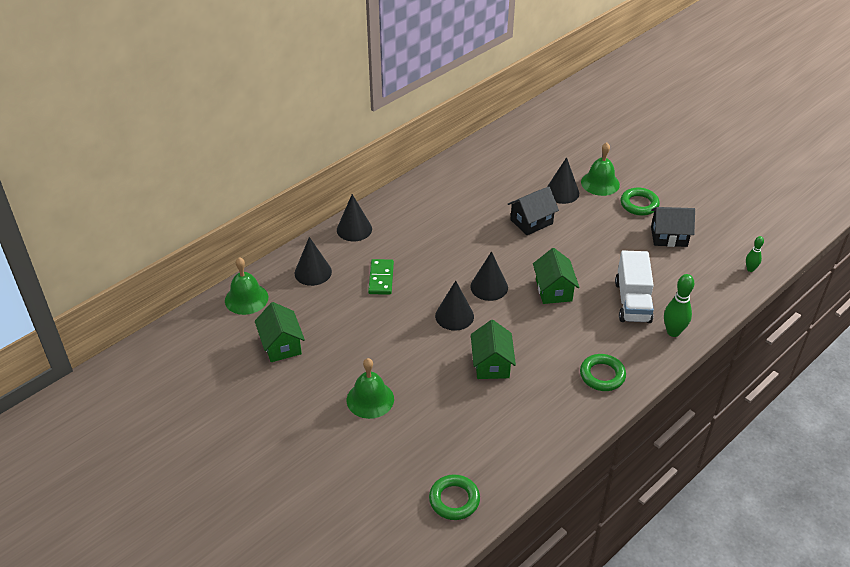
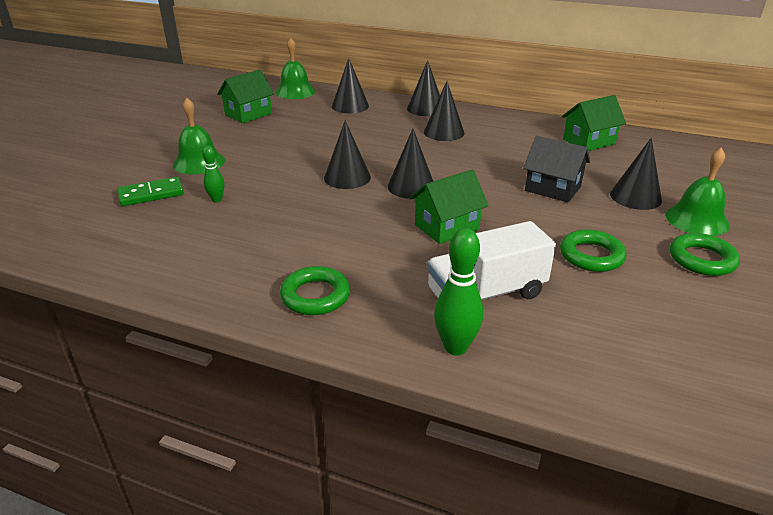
camera: 65 degrees right, 10 degrees down
(381, 278) = (369, 133): green domino -> green domino (151, 194)
(409, 237) = (444, 132): none -> black cone
(454, 500) = (66, 234): green ring -> green ring (591, 256)
(491, 364) = (286, 213): green house -> green house (589, 141)
(669, 236) = (669, 301): black house -> none
(750, 269) = (710, 417): green bowling pin -> green bowling pin (216, 199)

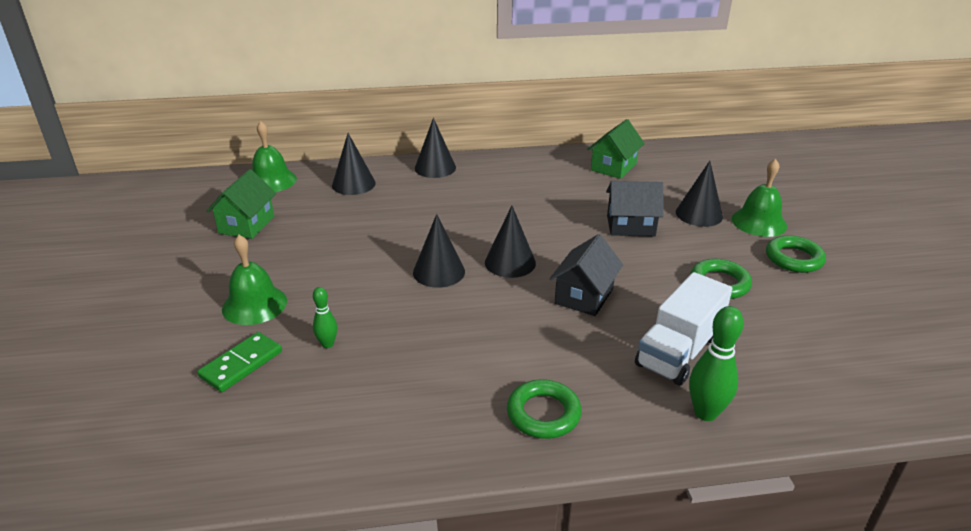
camera: 30 degrees left, 0 degrees up
(444, 132) = (479, 191): black cone -> none
(446, 227) = (584, 296): green house -> black house

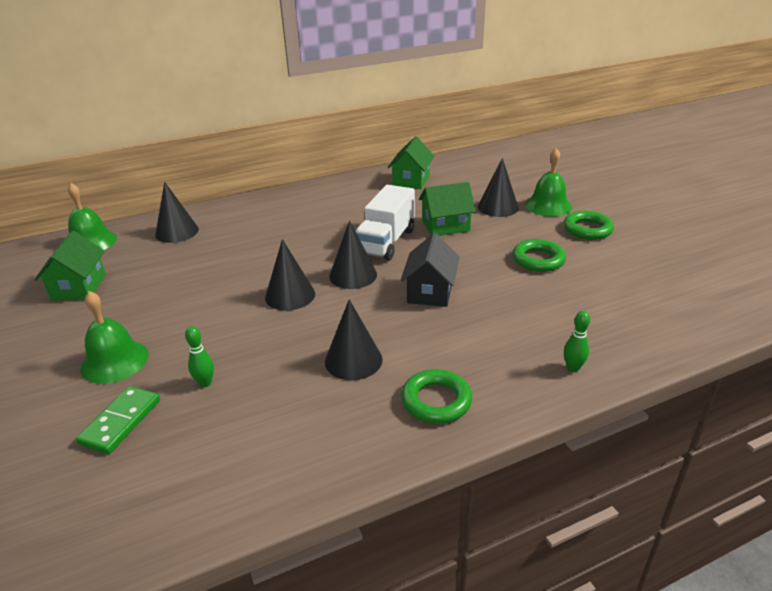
camera: 15 degrees left, 0 degrees up
(435, 168) = (251, 205): black cone -> black cone (353, 360)
(630, 226) = (445, 226): black house -> green house
(679, 351) = (529, 322): white truck -> white truck (386, 242)
(705, 413) = (572, 368): green bowling pin -> green bowling pin, size x0.59

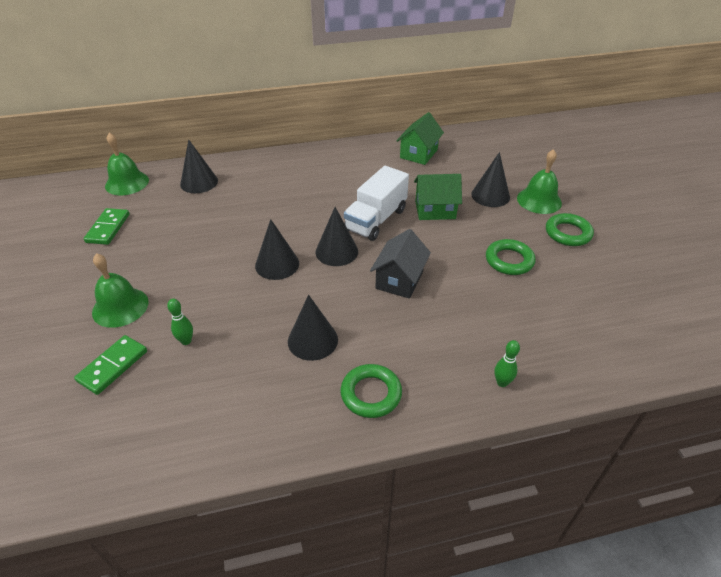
camera: 10 degrees right, 10 degrees up
(79, 287) = (108, 228): green house -> green domino

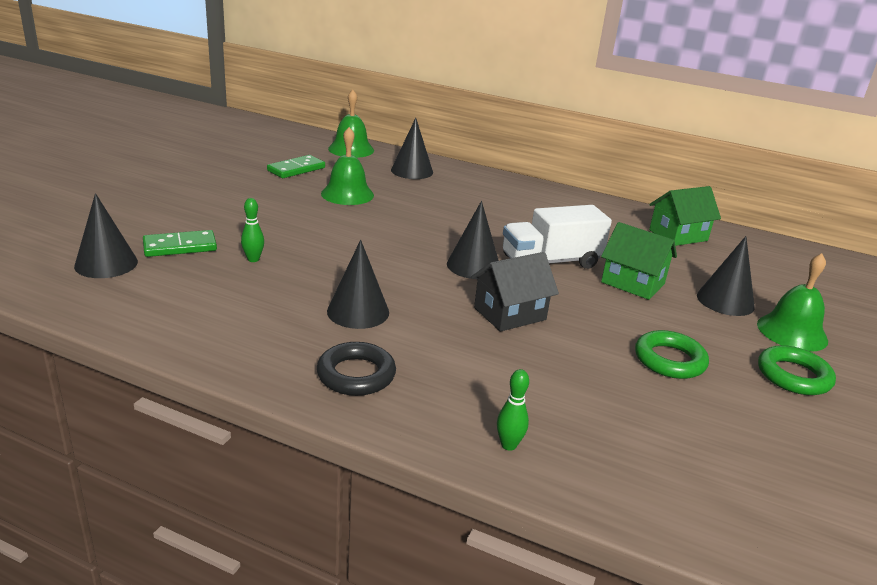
camera: 35 degrees right, 15 degrees down
(120, 307) = (236, 217): green bell -> green bell (347, 194)
(277, 264) = (402, 249): black cone -> black cone (106, 264)
(371, 394) = (356, 375): green ring -> black ring

